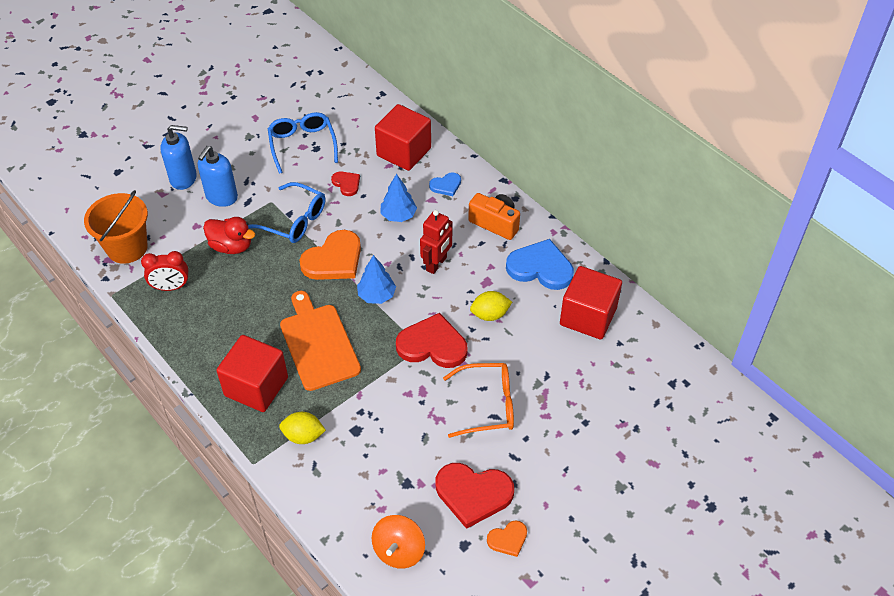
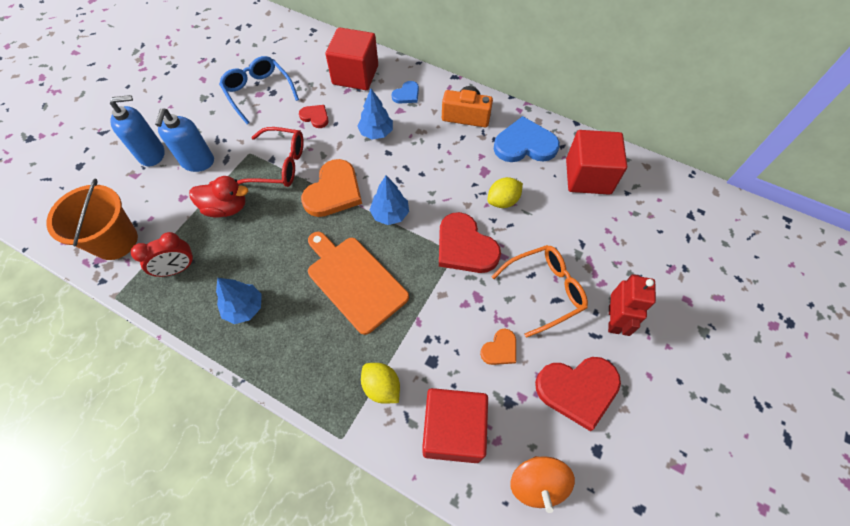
camera: 20 degrees left, 10 degrees up
(214, 336) = (244, 308): none -> blue tree
(256, 386) = (310, 348): red cube -> red cube (453, 430)
(294, 220) = (280, 165): blue glasses -> red glasses
(303, 436) = (381, 387): yellow lemon -> yellow lemon turned 60 degrees clockwise
(432, 345) = (465, 247): red heart -> red heart turned 120 degrees counterclockwise
(436, 264) = (432, 168): red robot -> red robot (614, 319)
(508, 539) = (635, 427): orange heart -> orange heart (500, 349)

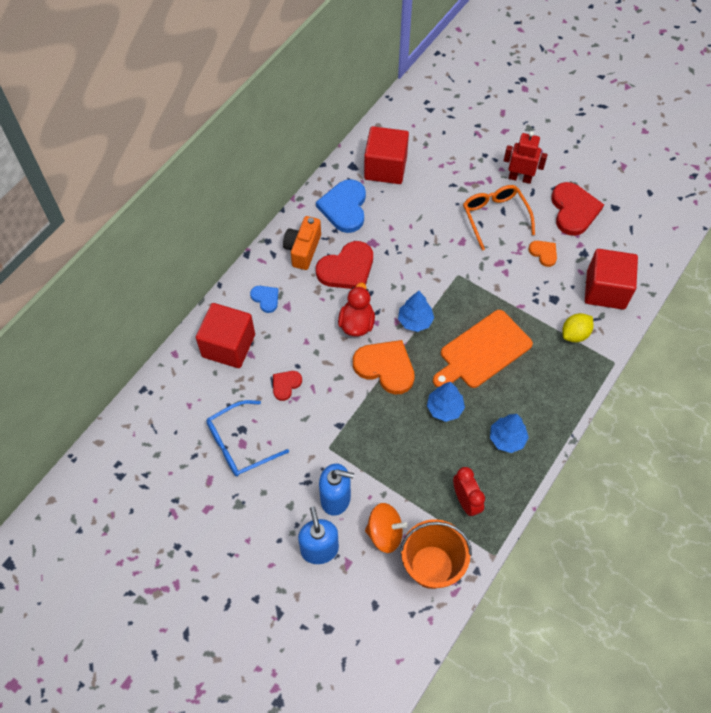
camera: 85 degrees left, 0 degrees up
(226, 208) = (398, 464): red duck -> red duck (356, 323)
(280, 165) = (347, 417): red glasses -> none
(376, 133) = (315, 328): blue tree -> blue tree (444, 408)
(465, 247) = (452, 266): red heart -> red heart (347, 269)
(503, 201) = (407, 233): yellow lemon -> none
(537, 483) = (638, 245): orange spinning top -> orange spinning top (385, 533)

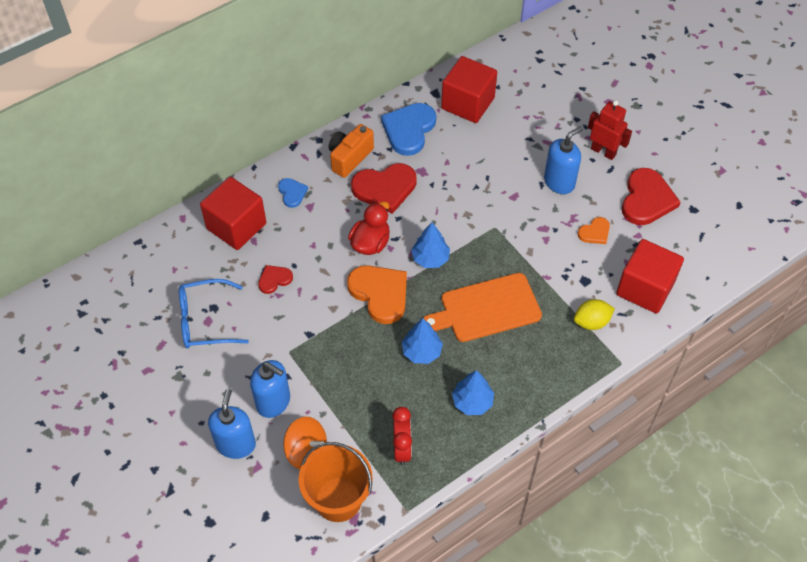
camera: 20 degrees right, 5 degrees down
(495, 217) = (559, 182): orange glasses -> blue soap dispenser
(543, 253) = (595, 232): orange heart -> orange heart turned 75 degrees clockwise

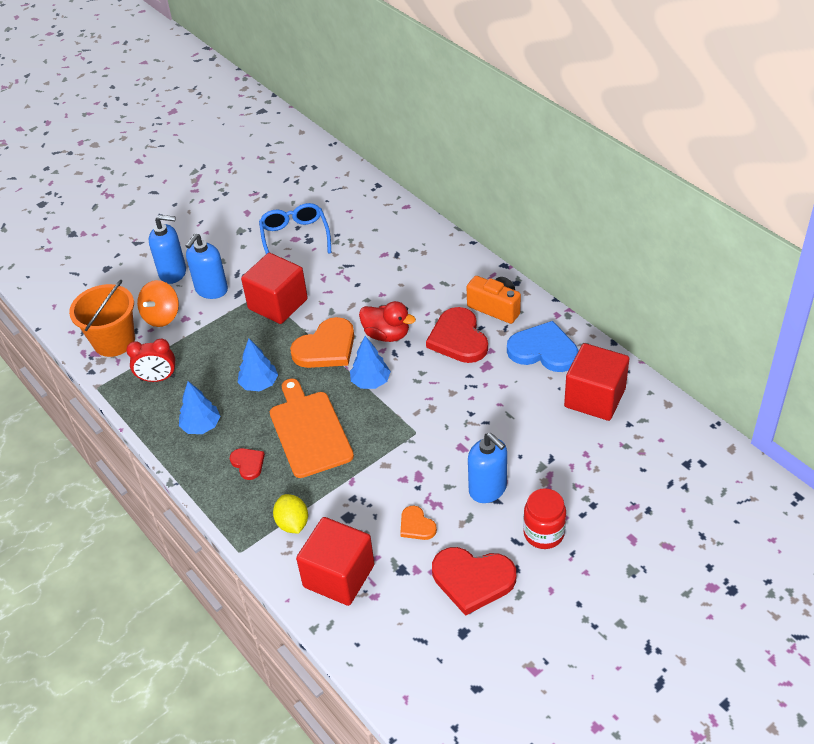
camera: 90 degrees right, 10 degrees down
(236, 226) = (399, 241): red cube -> red cube (278, 304)
(274, 279) = (340, 273): red heart -> red heart (248, 464)
(292, 193) = (443, 272): blue heart -> none
(603, 151) = (543, 533): red robot -> red jar

